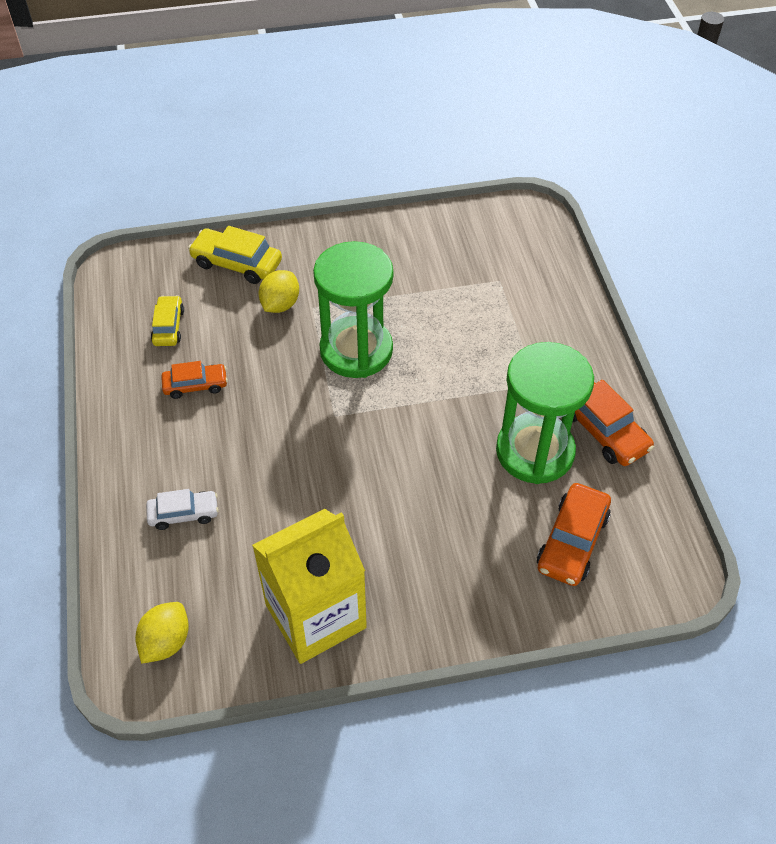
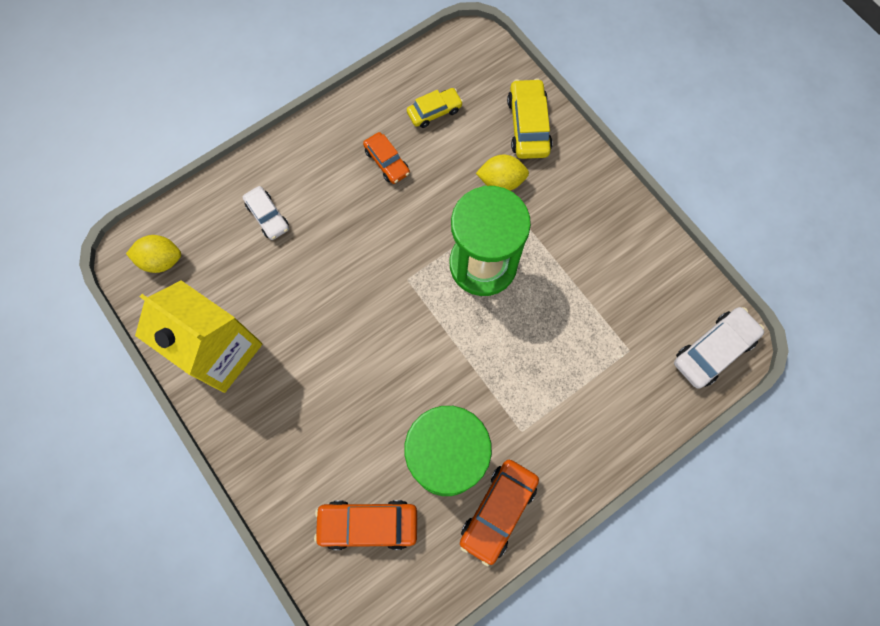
camera: 65 degrees right, 20 degrees up
(528, 228) = (713, 350): none -> white car

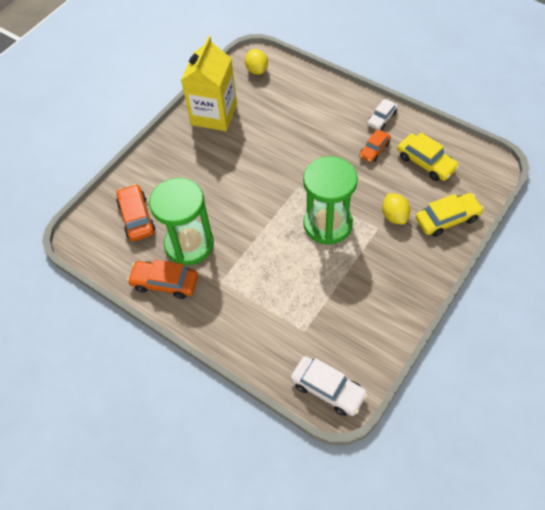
camera: 75 degrees right, 15 degrees down
(267, 216) = (306, 105): white car -> white car (382, 118)
(434, 111) = (426, 162): yellow car -> yellow car, size x1.53

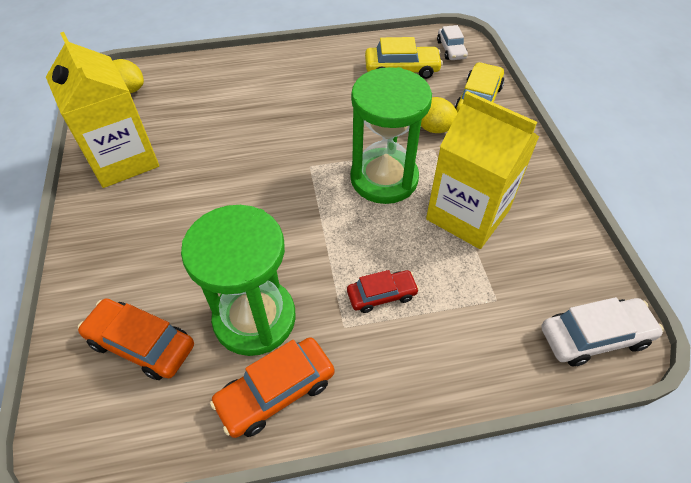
camera: 50 degrees left, 5 degrees down
(254, 281) = (381, 295): none -> red car
(346, 279) = (467, 215): none -> yellow carton
(374, 150) = (343, 87): orange car -> none
(382, 118) = (317, 59): white car -> white car (451, 49)

